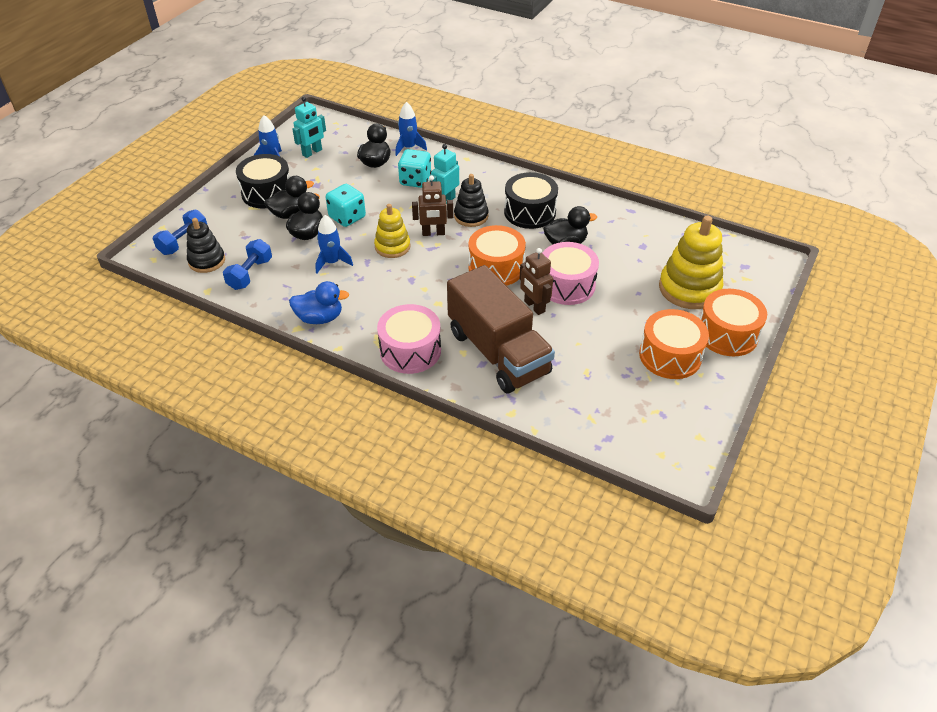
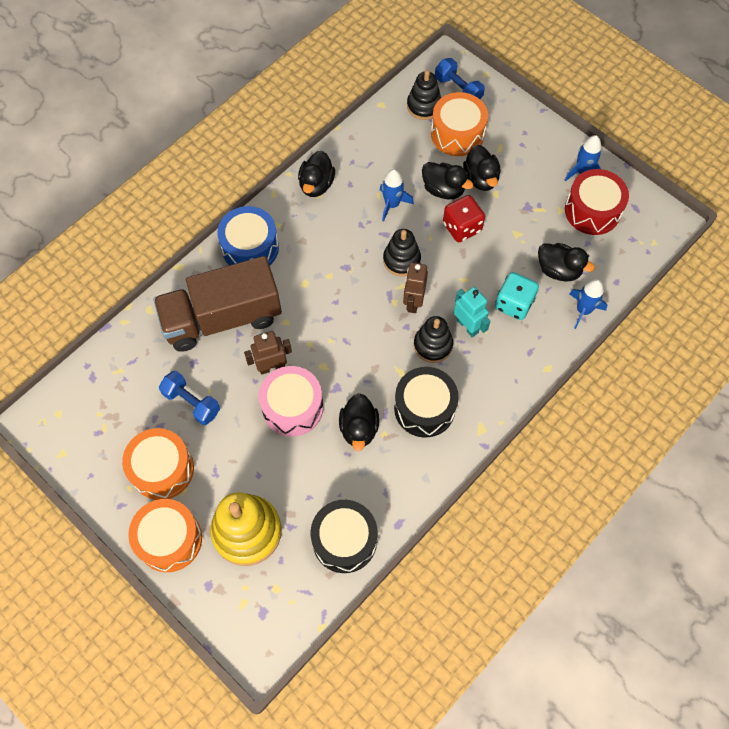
camera: 105 degrees right, 20 degrees up
(250, 274) = (395, 138): blue dumbbell -> blue dumbbell (192, 403)
(267, 193) = (523, 161): black drum -> black drum (344, 540)
(312, 152) = (592, 211): turquoise robot -> red drum
(320, 318) = (316, 185): blue duck -> black duck
(347, 217) = (462, 227): turquoise dice -> red dice
(392, 246) = (401, 260): yellow stacking toy -> black stacking toy
(410, 350) = (250, 248): pink drum -> blue drum
(496, 268) = (340, 347): orange drum -> orange drum (457, 134)

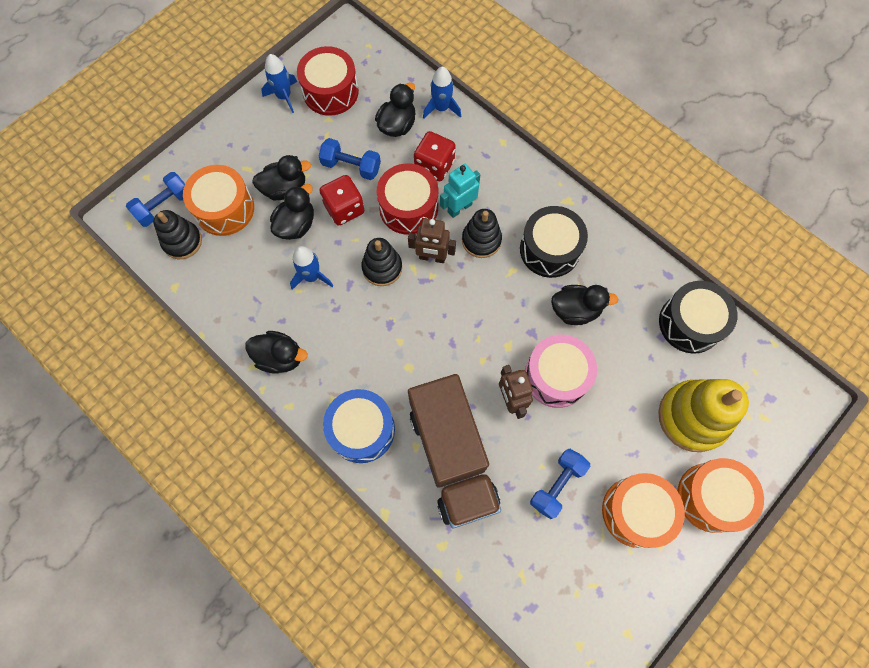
camera: 90 degrees left, 5 degrees up
(465, 281) = (408, 207): none -> red drum
(508, 231) = (351, 166): none -> blue dumbbell
(514, 304) = (434, 166): turquoise dice -> red dice

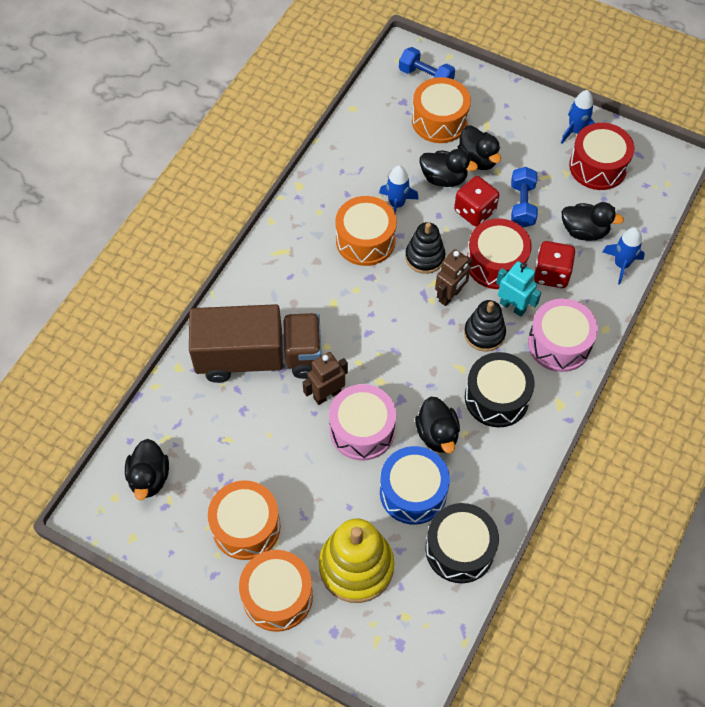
camera: 75 degrees right, 10 degrees down
(182, 241) = (396, 100): black stacking toy -> none
(280, 357) = (312, 202): black duck -> black duck (149, 478)
(345, 317) = (365, 240): none -> orange drum
(362, 430) = (264, 280): blue drum -> blue drum (413, 492)
(432, 257) = (450, 295): brown robot -> brown robot turned 135 degrees counterclockwise
(452, 457) = (259, 357): brown truck -> brown truck turned 150 degrees counterclockwise
(508, 182) = (559, 343): none -> pink drum
(557, 485) = (255, 451): blue dumbbell -> none

